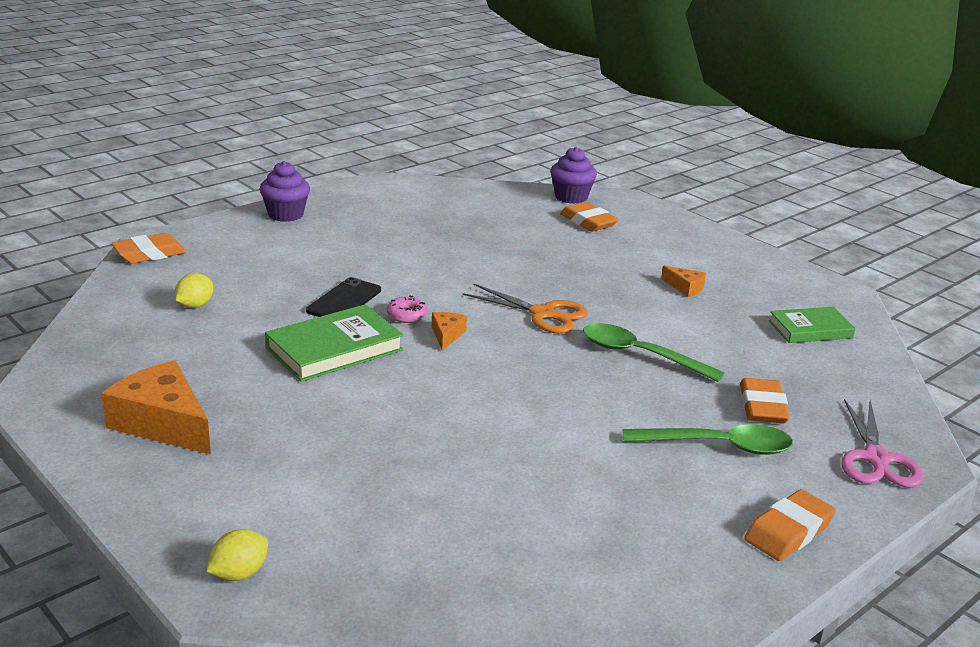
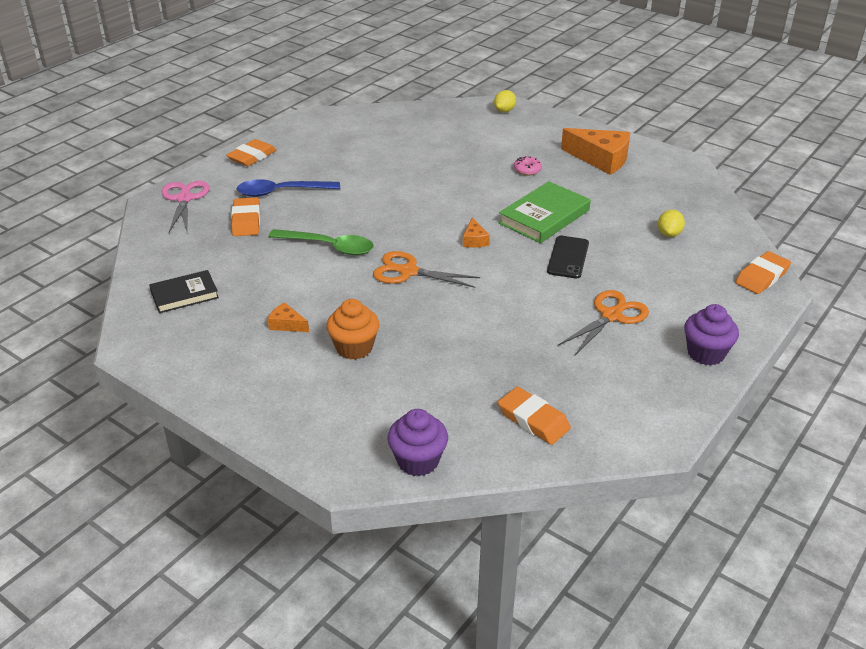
camera: 170 degrees right, 10 degrees up
(345, 248) = (611, 316): none -> orange scissors
(407, 315) = (512, 252): pink donut -> pink donut (527, 170)
(588, 222) = (389, 410): orange eraser -> orange eraser (533, 420)
(615, 261) = (354, 348): none -> orange cupcake
(718, 446) = (281, 192): green spoon -> blue spoon
(810, 329) = (184, 294): green book -> black book

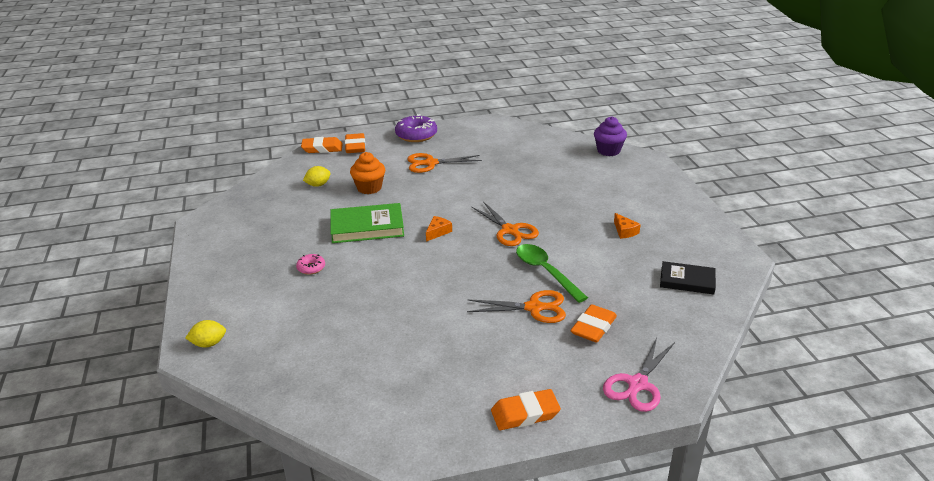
camera: 140 degrees left, 5 degrees down
(281, 192) = (536, 345): blue spoon -> none
(309, 215) = (534, 308): none -> orange scissors
(354, 348) = (593, 203): orange cupcake -> orange cupcake (369, 188)
(533, 420) = (536, 144): orange eraser -> orange eraser (355, 146)
(568, 257) = (399, 197): black phone -> none
(601, 159) = (244, 251): orange cheese -> none
(706, 353) = (416, 135): purple cupcake -> purple donut

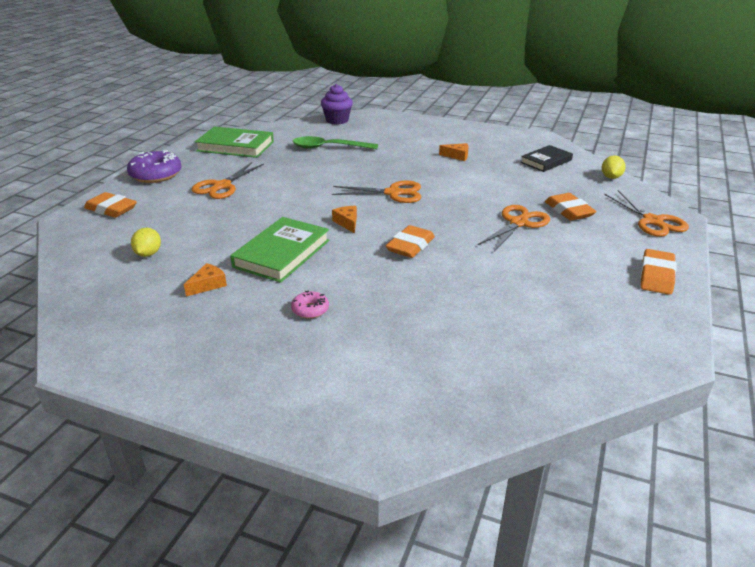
camera: 55 degrees left, 0 degrees up
(209, 344) = (374, 431): yellow lemon -> yellow lemon (611, 177)
(304, 220) = (208, 285): none -> orange cheese
(322, 148) = (74, 227): orange eraser -> orange eraser (410, 246)
(369, 188) = (209, 229): orange cupcake -> none
(497, 137) = (235, 146): none -> green book
(545, 272) = (474, 201): green spoon -> green spoon (329, 148)
(637, 384) = (652, 221): pink scissors -> orange scissors

